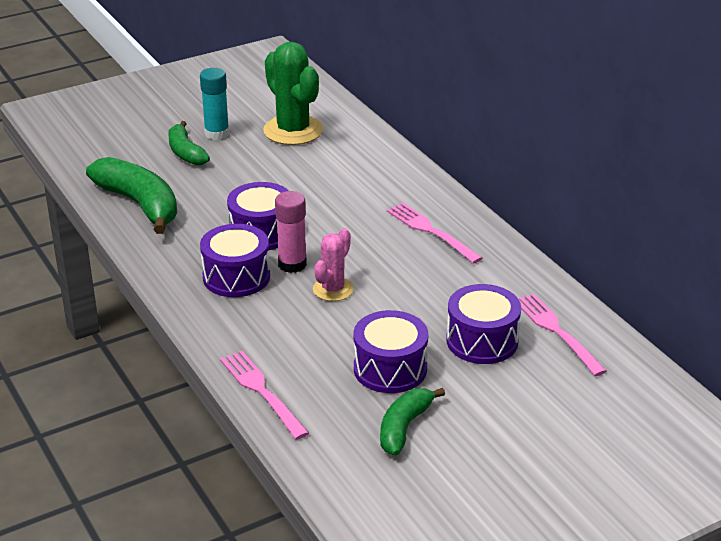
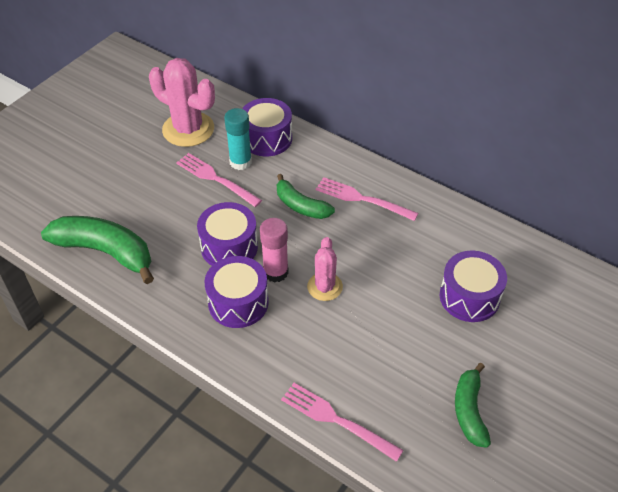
camera: 25 degrees left, 15 degrees up
(185, 152) = (111, 181): green banana -> green banana (301, 205)
(217, 133) = (125, 152): turquoise glue stick -> turquoise glue stick (240, 162)
(293, 131) = (188, 129): green cactus -> pink cactus
(390, 369) = (420, 353): purple drum -> purple drum (267, 138)
(556, 331) = (515, 266): pink fork -> pink fork (216, 179)

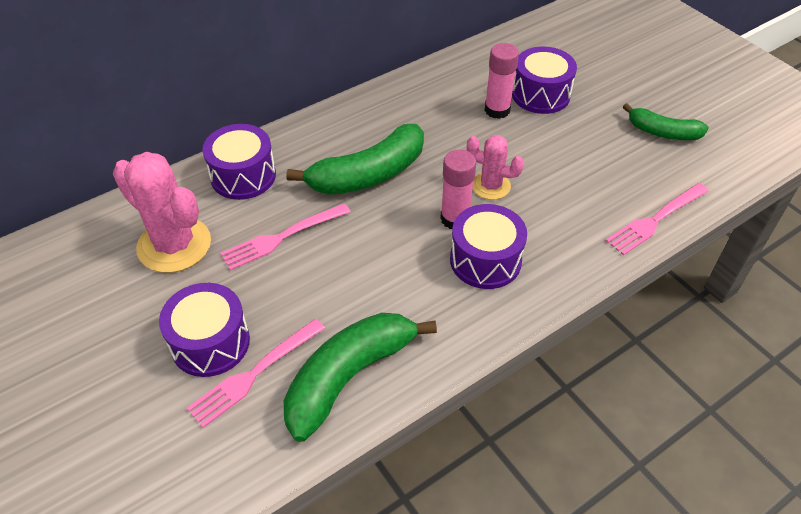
camera: 70 degrees left, 0 degrees up
(188, 129) = (174, 245): pink cactus -> pink cactus turned 75 degrees clockwise
(229, 247) = (399, 249): purple drum -> purple drum (210, 343)
(240, 162) = (268, 208): turquoise glue stick -> none
(301, 205) = (368, 175): green banana -> green banana, size x1.66
(362, 199) = (384, 126): pink fork -> pink fork (254, 374)
(427, 269) = (497, 110): none -> pink glue stick

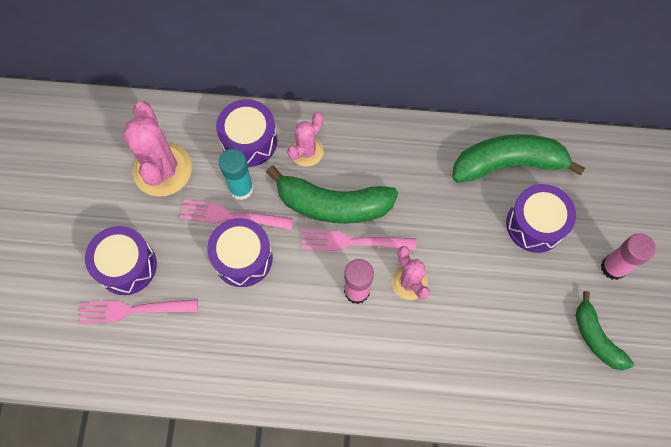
camera: 40 degrees right, 20 degrees up
(270, 212) = (241, 188): none -> turquoise glue stick
(305, 153) = (306, 151): none -> pink cactus
(349, 376) = (183, 358): green banana -> green banana (508, 164)
(485, 260) = (344, 342): purple drum -> purple drum (243, 258)
(497, 110) = (484, 214): pink glue stick -> pink glue stick (613, 267)
(655, 220) = (500, 409): pink fork -> pink fork (353, 242)

